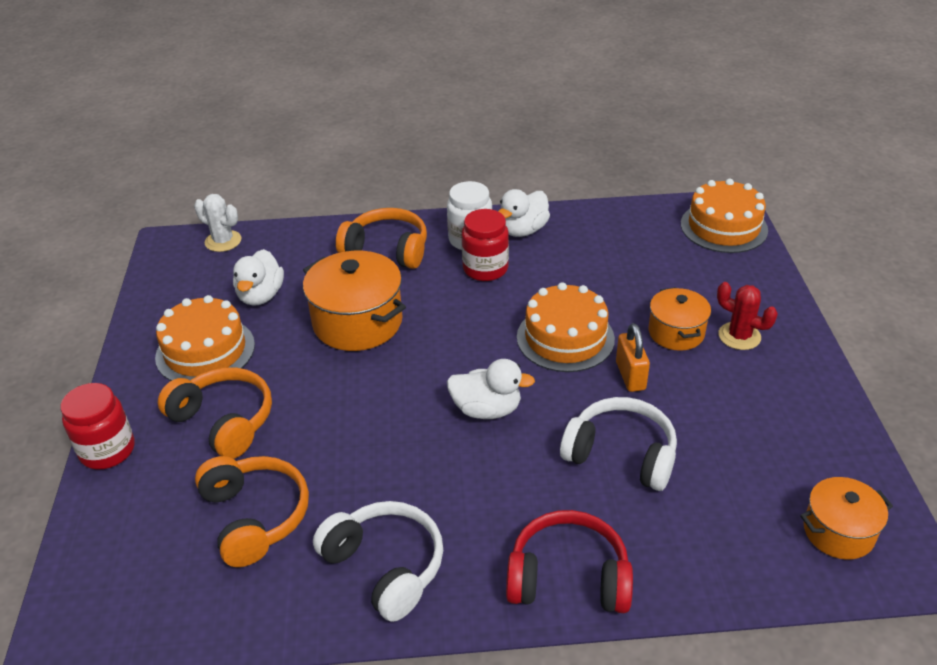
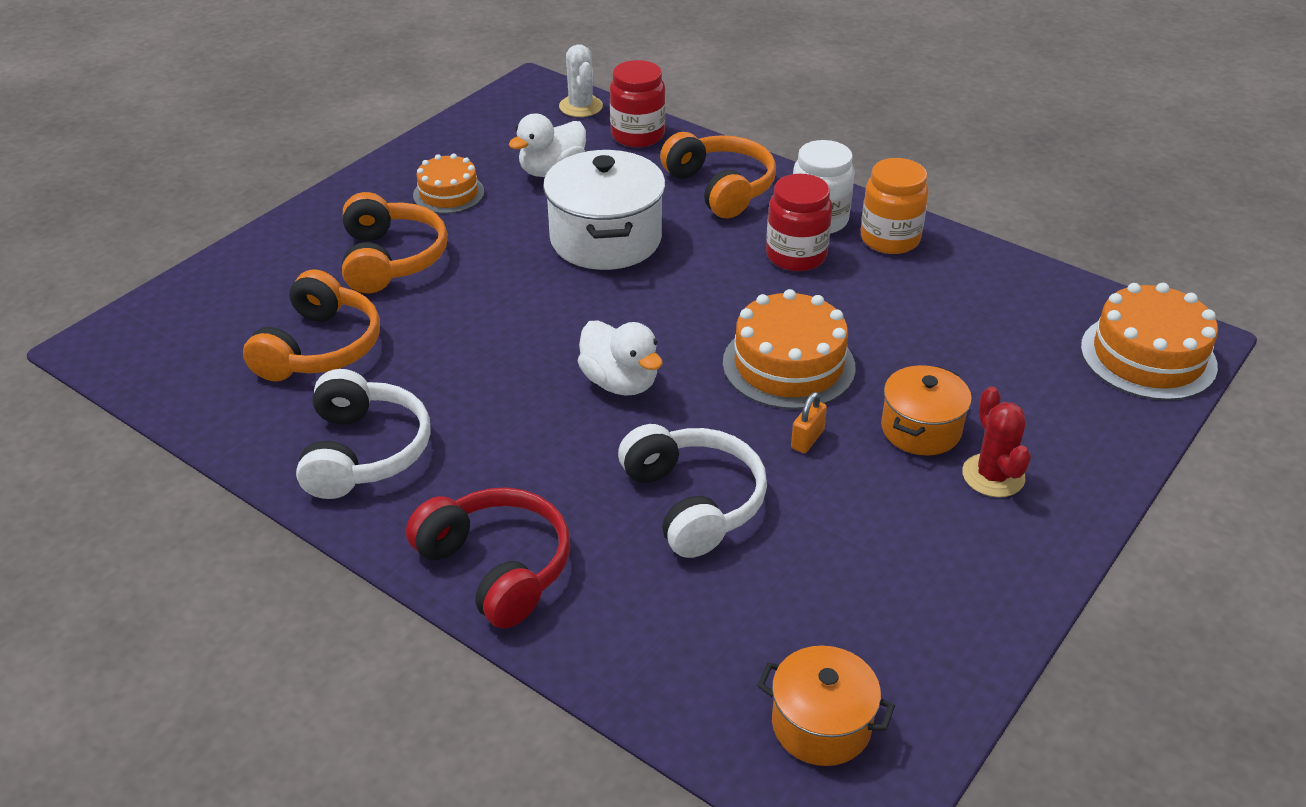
camera: 40 degrees right, 0 degrees up
(107, 450) = (283, 231): red jar -> red jar (637, 135)
(205, 351) = (448, 193): orange cake -> orange cake, size x0.63
(357, 322) = (606, 239): orange pot -> white pot
(523, 230) = (890, 239): white duck -> orange jar
(630, 376) = (807, 439): orange padlock -> orange padlock, size x0.66

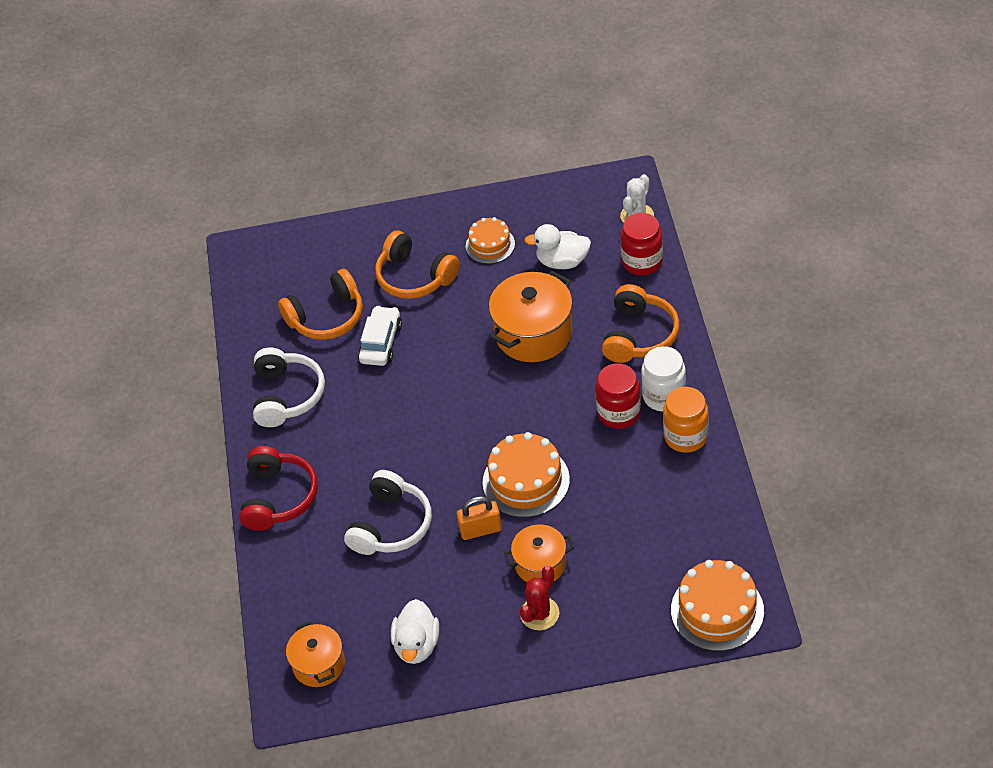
camera: 50 degrees right, 10 degrees up
(364, 452) = (287, 395): white headphones -> white headphones turned 45 degrees counterclockwise
(391, 259) = (414, 277): orange headphones -> orange headphones turned 90 degrees clockwise
(428, 336) = (381, 343): none -> white car
(606, 239) = (533, 333): white pot -> orange pot
(620, 382) = (435, 434): white duck -> white duck (417, 645)
(807, 439) = (480, 530): orange padlock -> orange padlock, size x1.51

